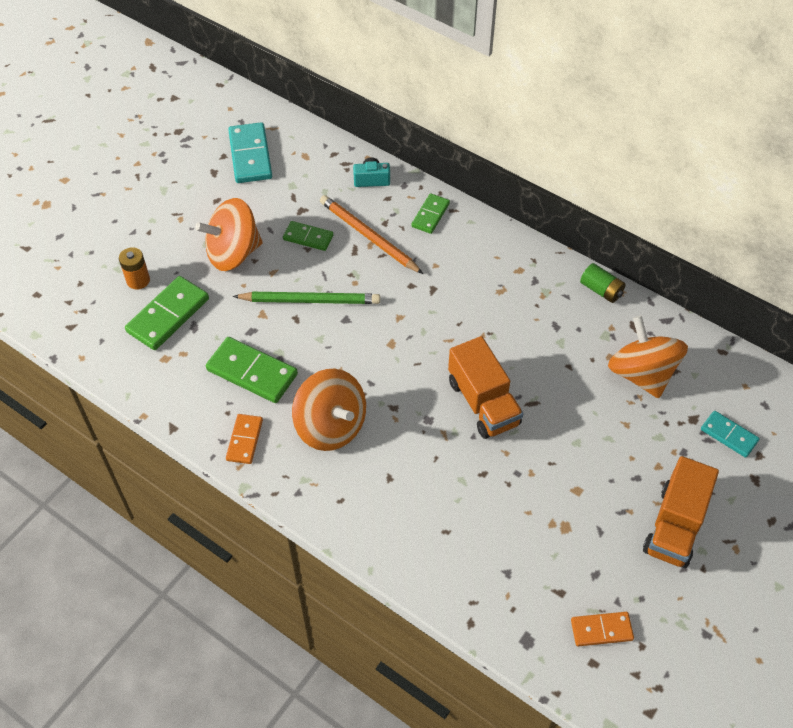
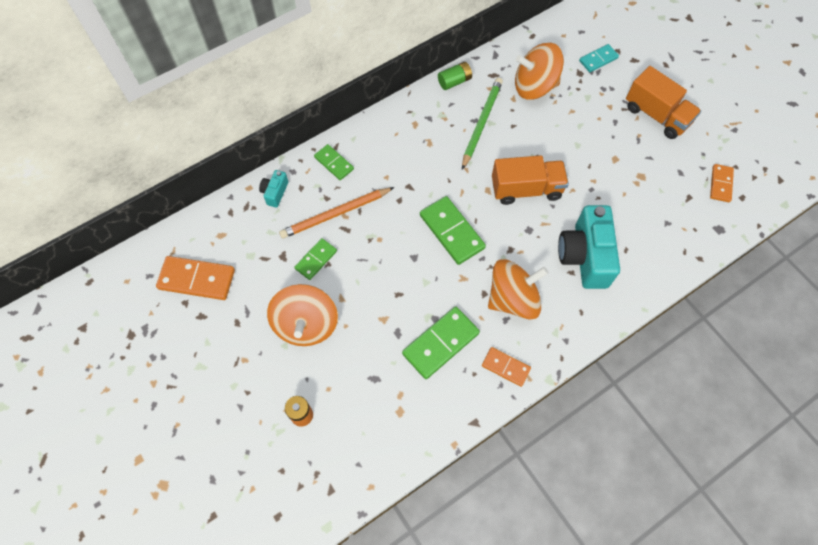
camera: 70 degrees left, 10 degrees up
(168, 315) = (353, 397): green domino -> green domino (452, 231)
(250, 155) = (197, 279): turquoise domino -> orange domino
(310, 300) = (384, 278): green pencil -> green pencil (481, 123)
(417, 487) = (585, 256): none -> turquoise camera

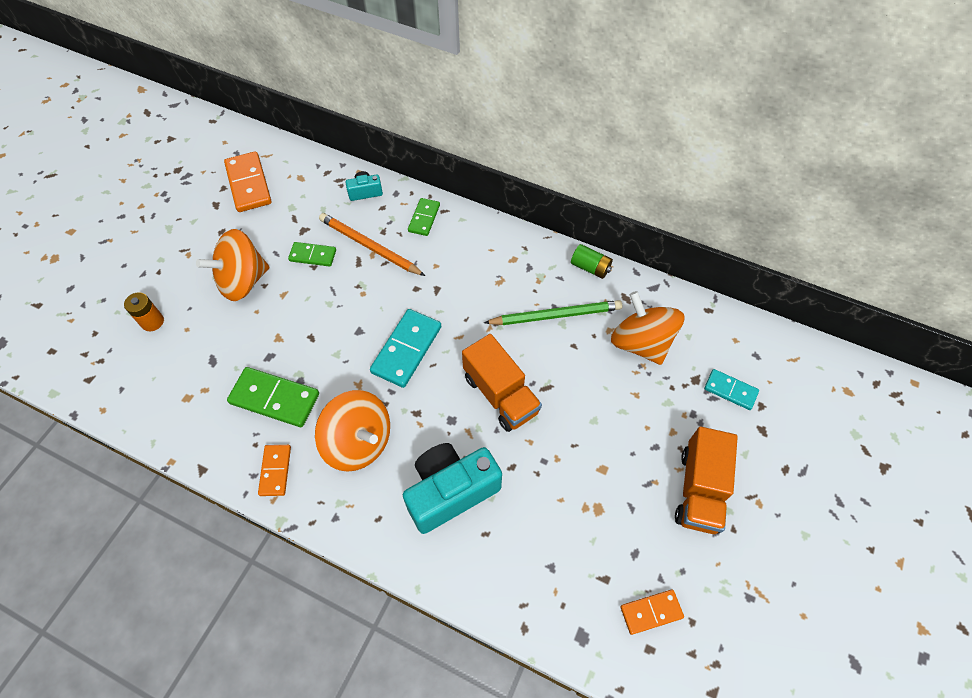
camera: 60 degrees right, 5 degrees down
(452, 231) = (407, 349): green domino -> turquoise domino

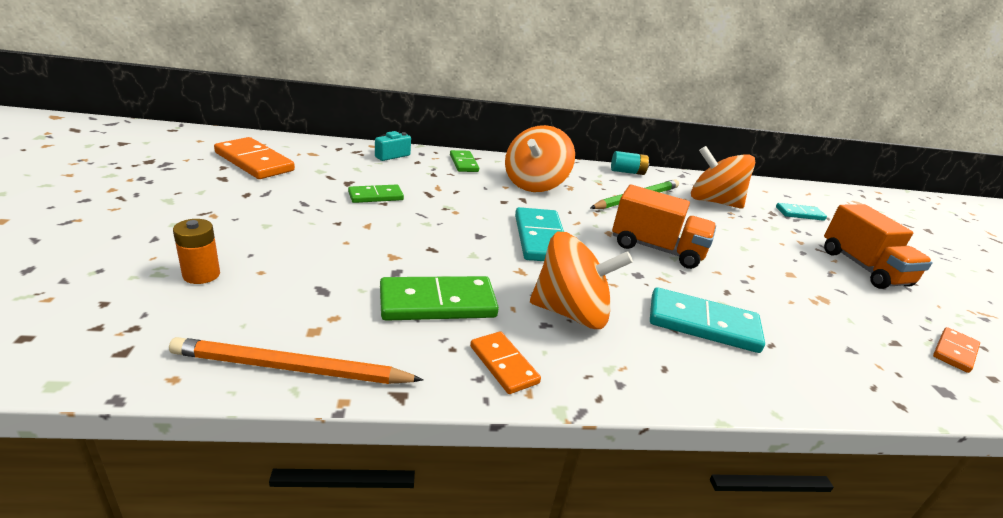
camera: 35 degrees left, 30 degrees down
(243, 281) = (308, 223): orange spinning top -> orange spinning top (535, 184)
(369, 246) = (430, 184): orange pencil -> orange pencil (292, 368)
(451, 492) = (703, 324): turquoise camera -> turquoise domino
(590, 267) = (627, 172): green battery -> turquoise battery

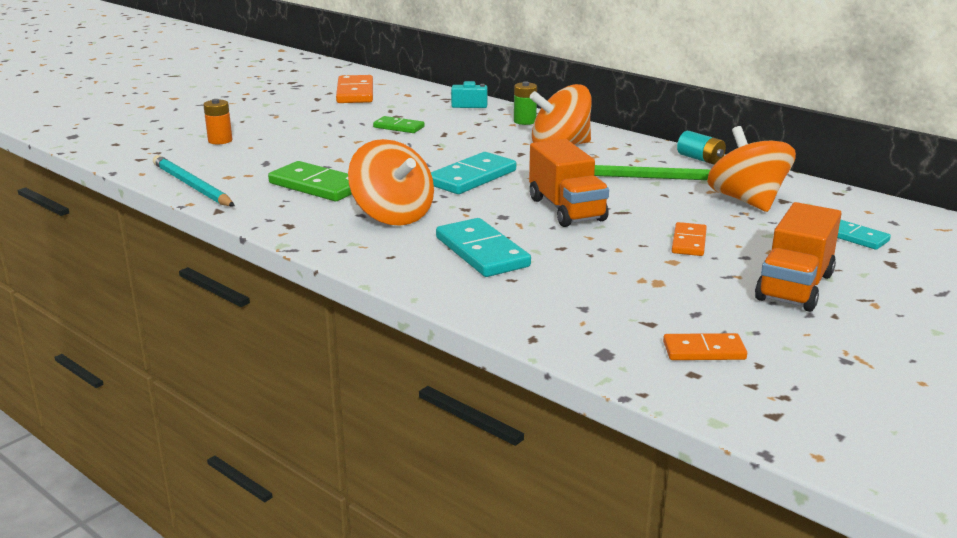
camera: 50 degrees right, 5 degrees down
(292, 368) = (191, 186): orange pencil -> turquoise pencil
(464, 163) = (524, 121): green domino -> green battery
(504, 364) = (294, 219): orange domino -> orange domino (689, 242)

